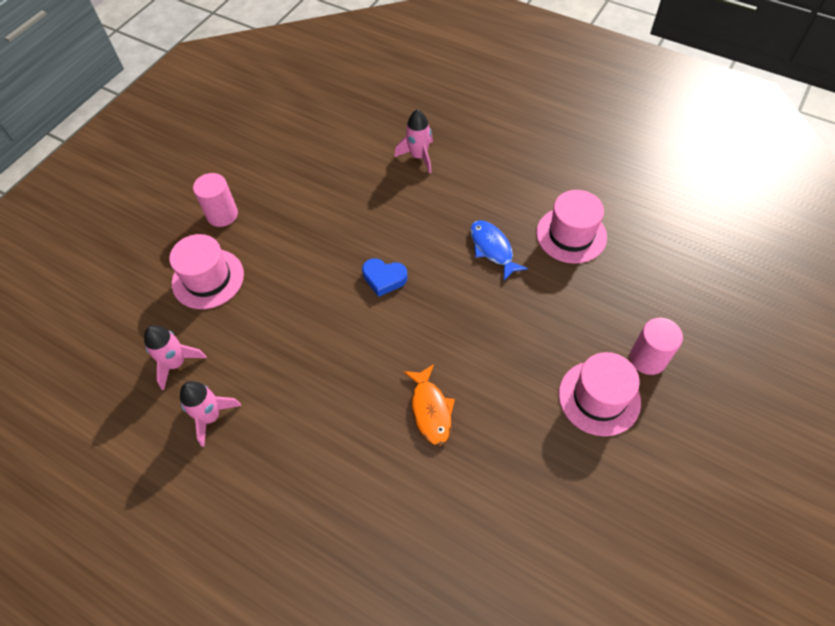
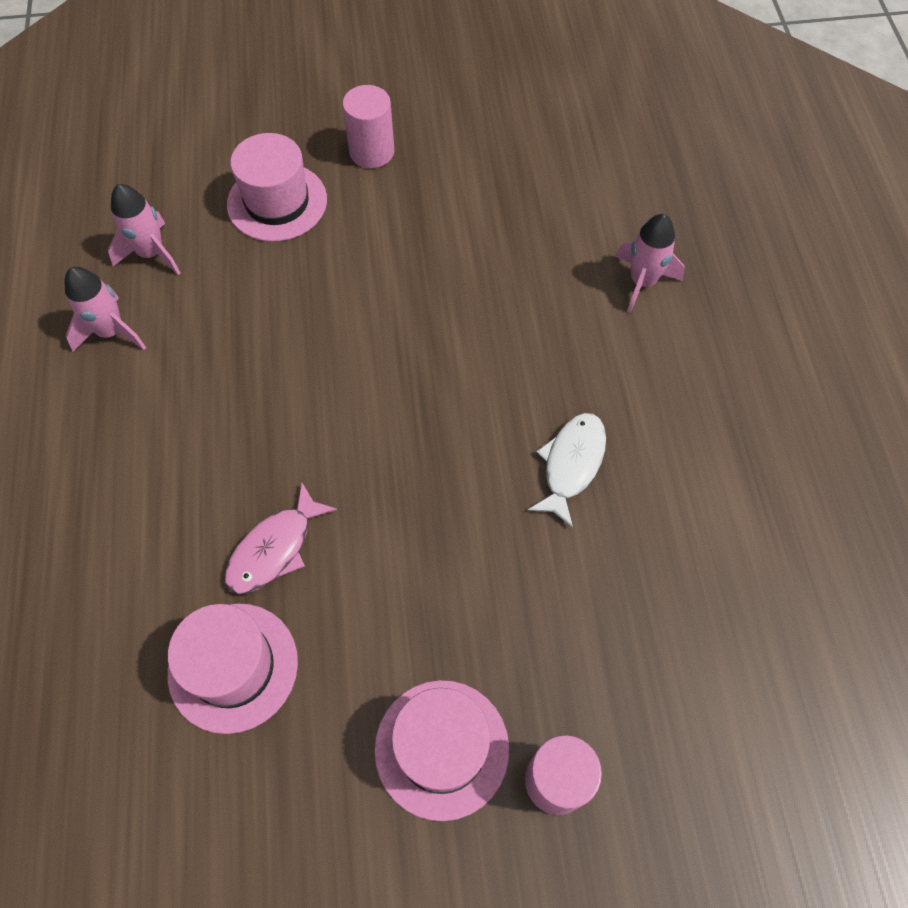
camera: 50 degrees right, 5 degrees up
(384, 278) = (420, 372): blue heart -> none
(430, 410) = (274, 548): orange fish -> pink fish
(492, 249) = (571, 464): blue fish -> white fish
(571, 235) = (682, 549): pink hat -> pink hat (233, 667)

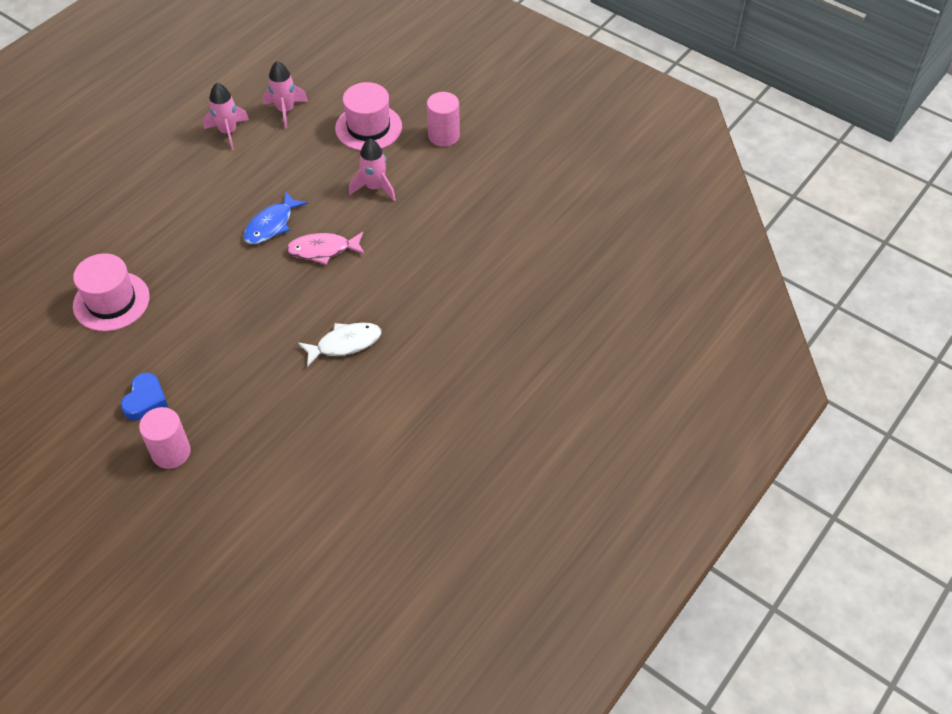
camera: 45 degrees right, 10 degrees down
(274, 548) = (181, 271): pink fish -> pink fish (323, 250)
(311, 400) = (271, 225): none -> blue fish
(441, 748) = (145, 400): pink hat -> blue heart
(642, 282) = (493, 295): pink rocket -> pink rocket (375, 187)

